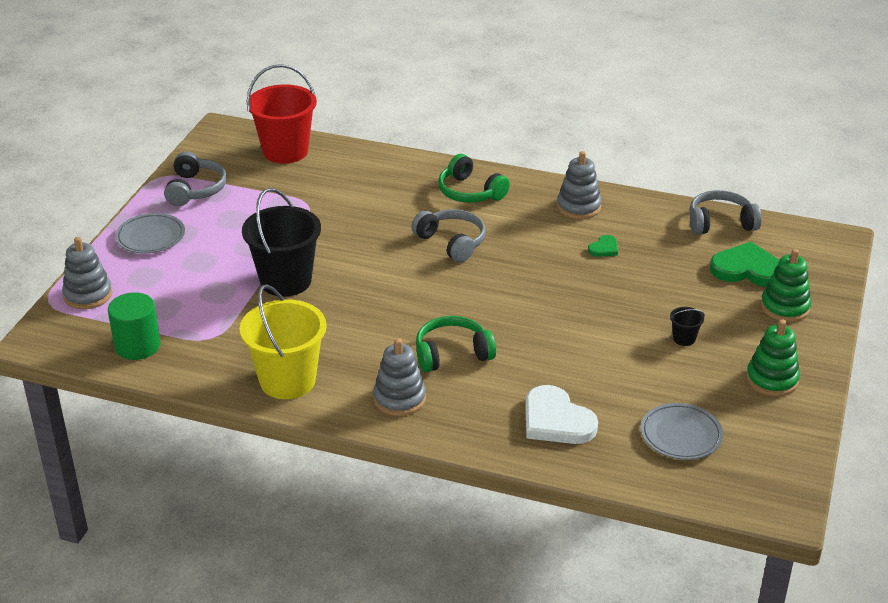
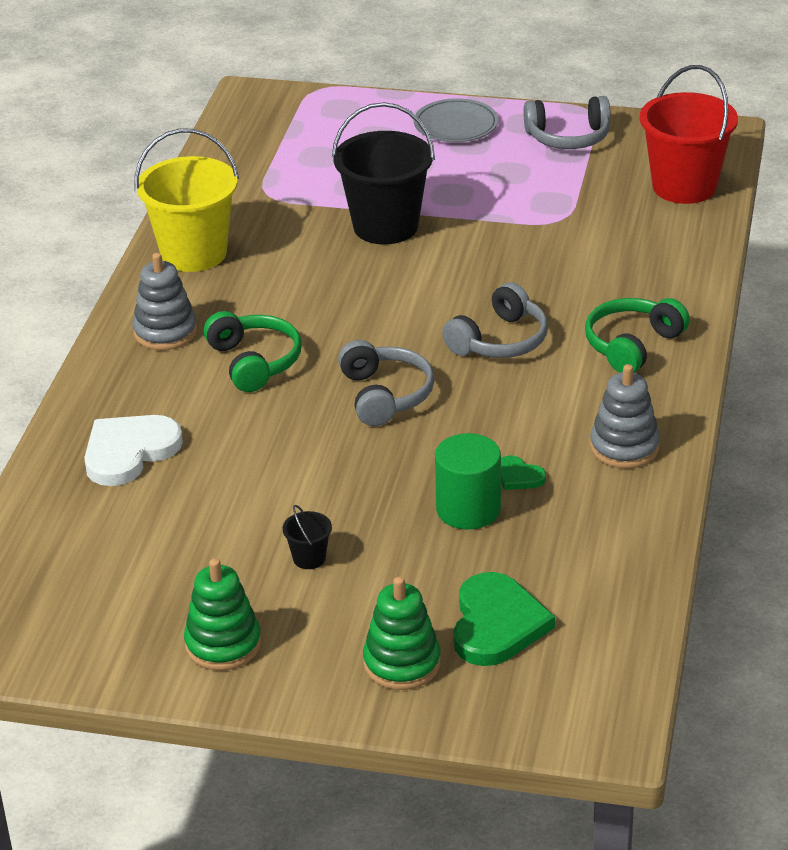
camera: 85 degrees right, 0 degrees up
(88, 295) = (335, 108): grey stacking toy -> none
(137, 346) = (247, 153): green cylinder -> green cylinder (468, 509)
(681, 435) = (102, 557): grey plate -> none
(720, 223) = (622, 596): grey headphones -> grey headphones (385, 395)

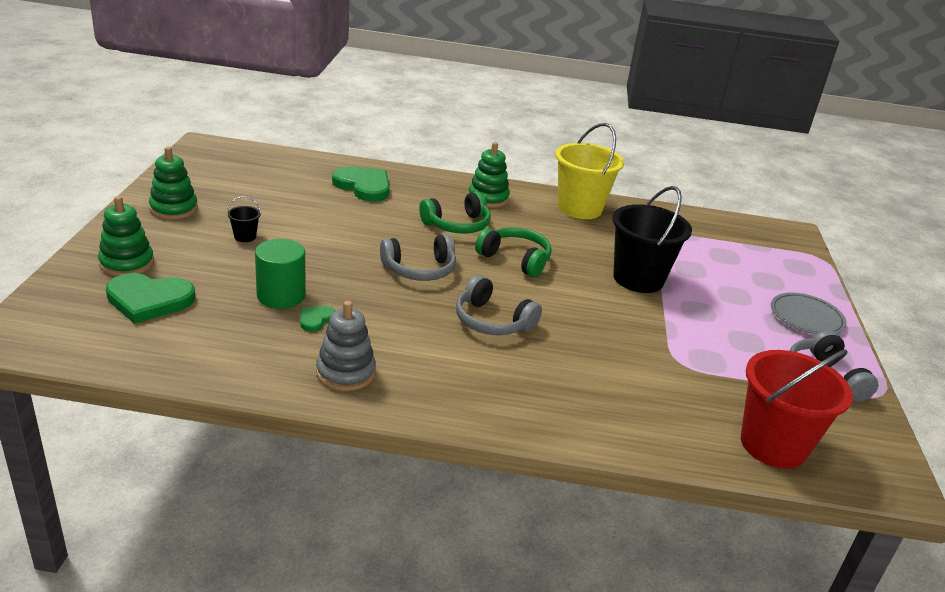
camera: 80 degrees right, 5 degrees down
(129, 452) = (363, 186): white heart -> green heart
(165, 332) = (488, 198): grey stacking toy -> green stacking toy
(632, 345) = (493, 389): green headphones -> green headphones (515, 259)

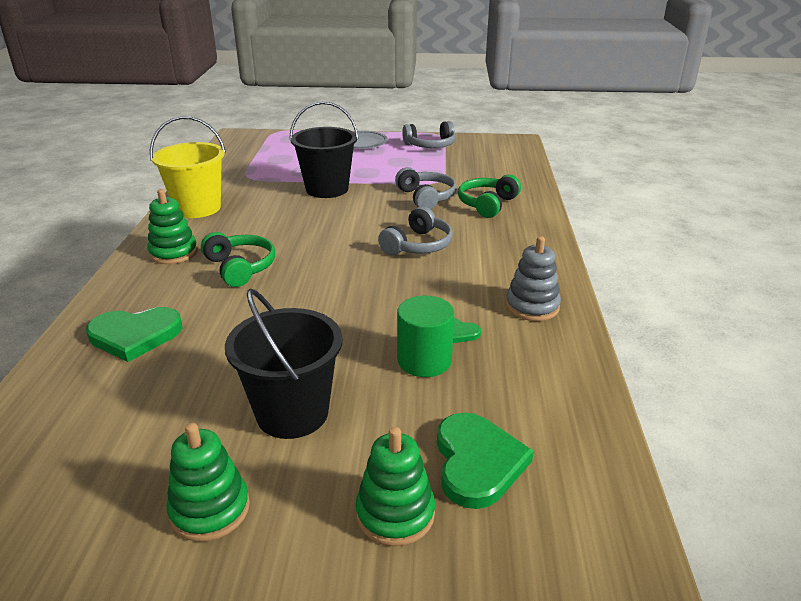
camera: 90 degrees left, 0 degrees up
(245, 237) = (292, 413): black bucket -> black bucket, size x2.43
(363, 186) = (135, 335): green heart -> green heart turned 135 degrees counterclockwise
(419, 270) = (341, 283): grey headphones -> grey headphones (426, 197)
(515, 259) = (307, 237): green headphones -> green headphones (487, 204)
(773, 445) = (508, 163): red bucket -> none

